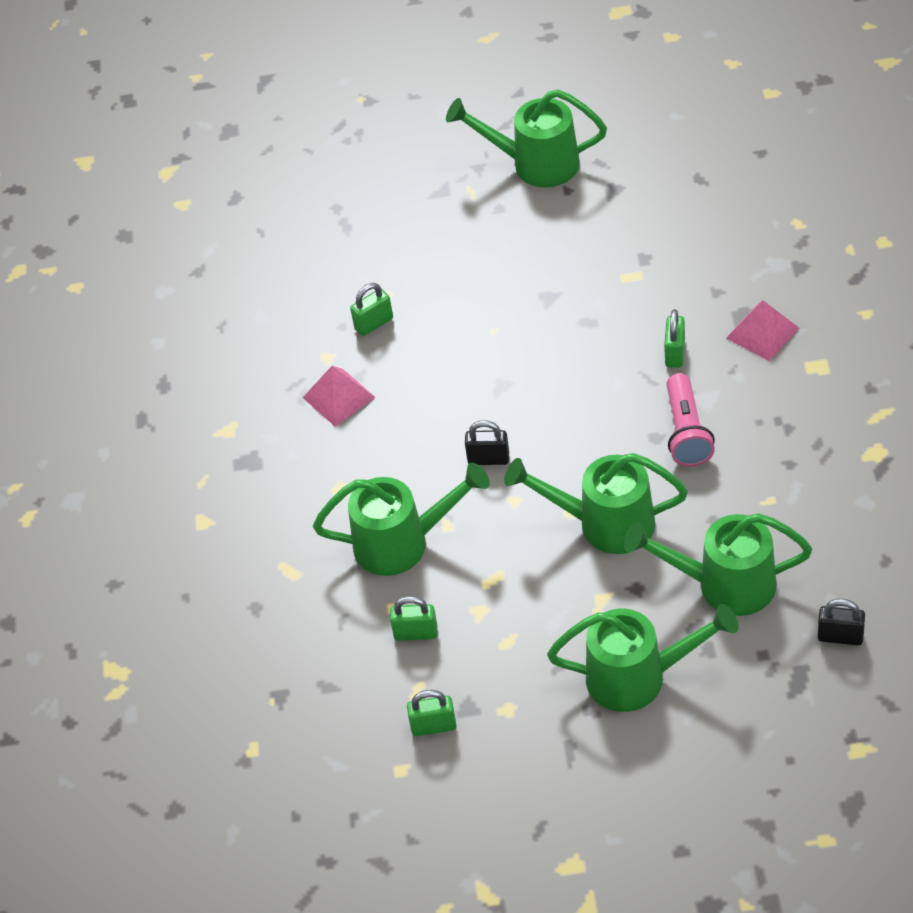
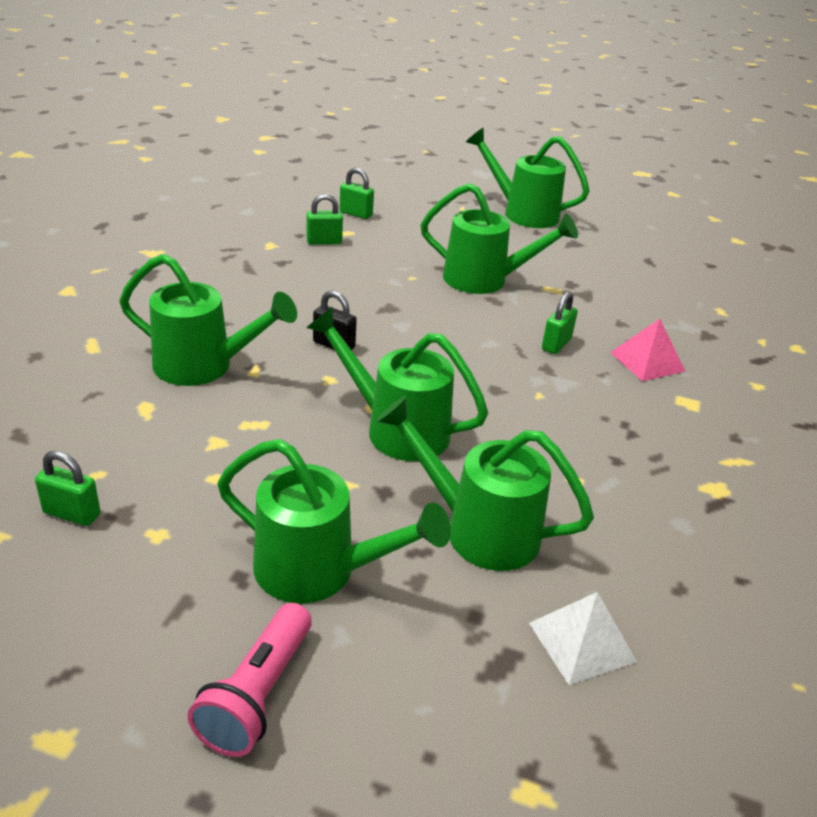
camera: 15 degrees right, 15 degrees down
(338, 397) = (254, 267): pink pyramid -> none
(416, 633) = (142, 432): green padlock -> green padlock (356, 214)
(562, 297) = (484, 280): none -> green watering can
(686, 432) = (528, 397): pink flashlight -> pink flashlight (257, 694)
(840, 636) = (582, 642): black padlock -> white pyramid

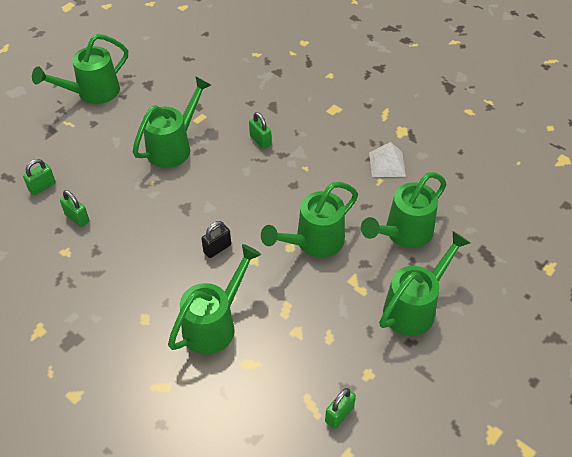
camera: 65 degrees left, 15 degrees up
(257, 694) = (484, 350): pink flashlight -> none
(324, 242) = (77, 218): green padlock -> green padlock turned 60 degrees counterclockwise
(582, 642) = (481, 222): white pyramid -> white pyramid (387, 164)
(647, 361) = (292, 109): pink pyramid -> none

